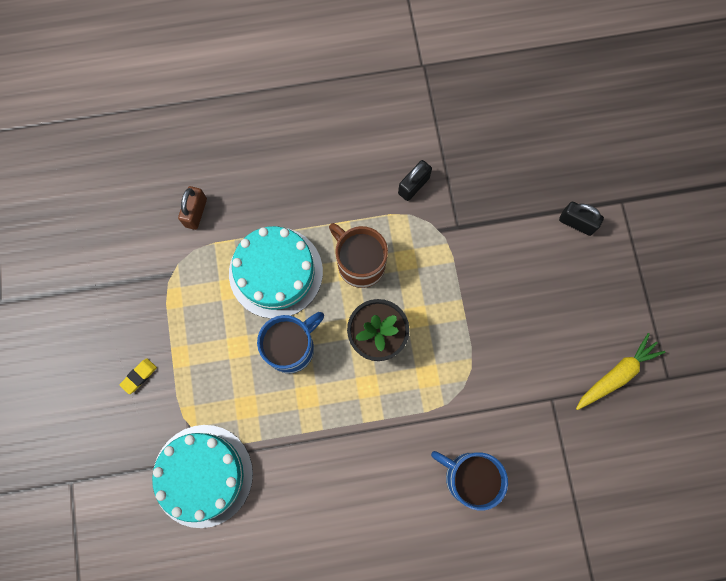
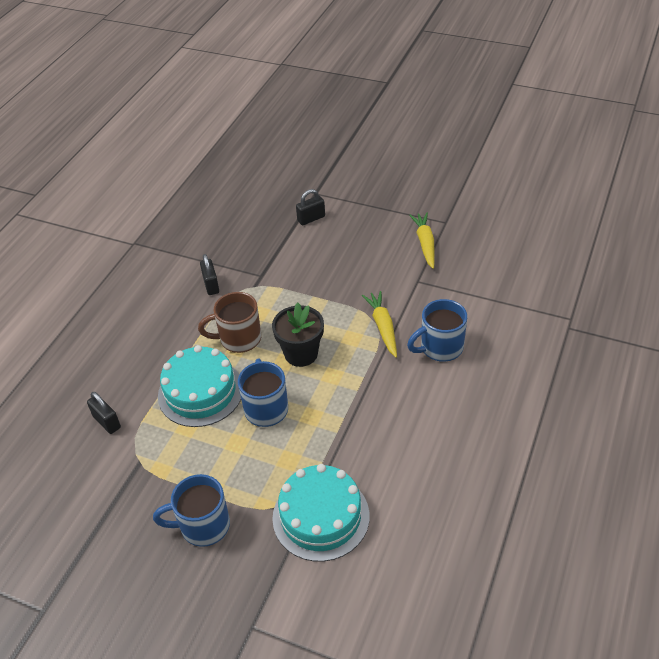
camera: 55 degrees left, 30 degrees down
(139, 376) = (203, 526): yellow eraser -> blue mug
(196, 212) = (107, 422): brown padlock -> black padlock
(461, 400) = (383, 327): none -> yellow carrot

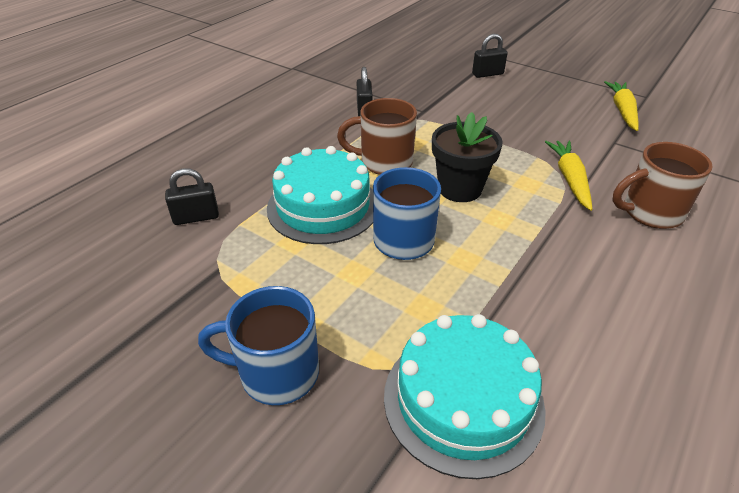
camera: 10 degrees right, 5 degrees down
(107, 422) = (196, 217): black padlock -> black padlock turned 75 degrees counterclockwise
(440, 348) = (650, 213): blue mug -> brown mug

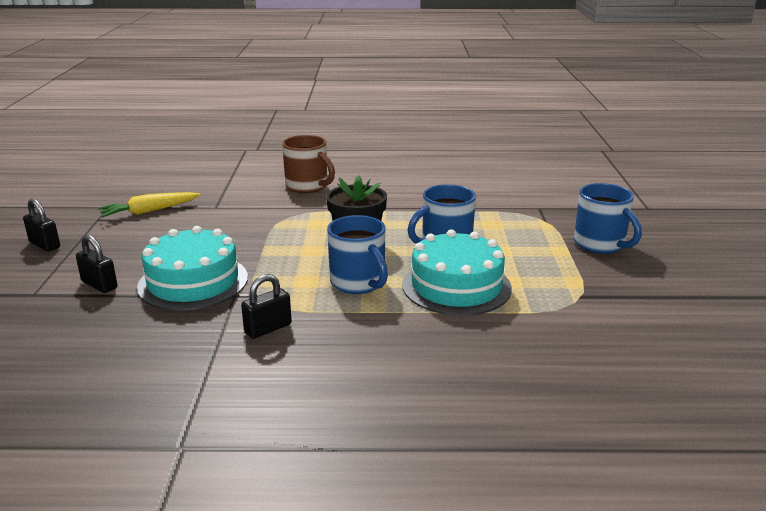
camera: 125 degrees left, 15 degrees down
(196, 217) = (557, 336): black padlock -> black padlock (45, 245)
(384, 162) = (359, 283): brown mug -> blue mug
(463, 400) = (530, 202): turquoise cake -> turquoise cake (193, 282)
(569, 179) = (294, 212): yellow carrot -> none

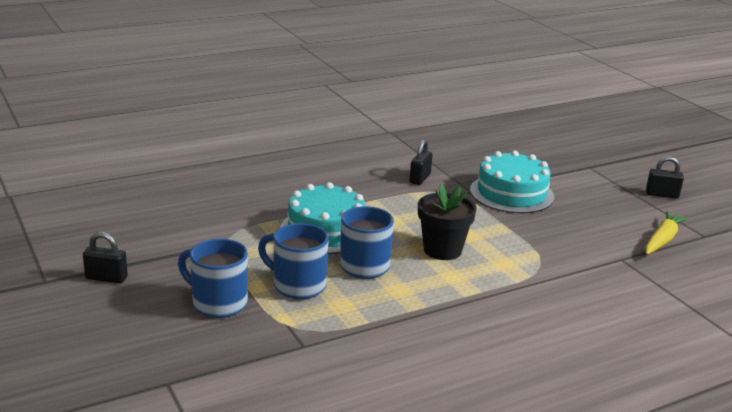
camera: 150 degrees right, 0 degrees up
(99, 285) = (564, 179): black padlock -> black padlock (106, 278)
(308, 186) = (587, 311): brown mug -> none
(359, 283) = (400, 217): blue mug -> blue mug (297, 285)

